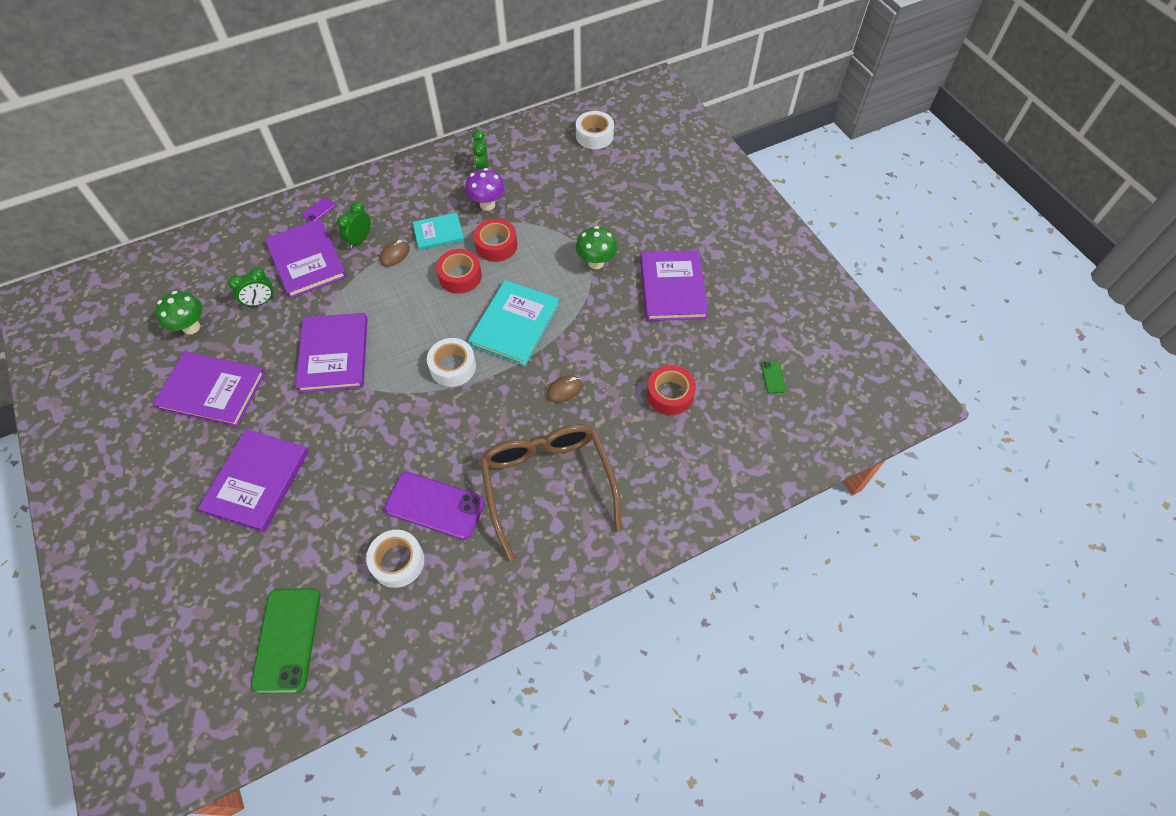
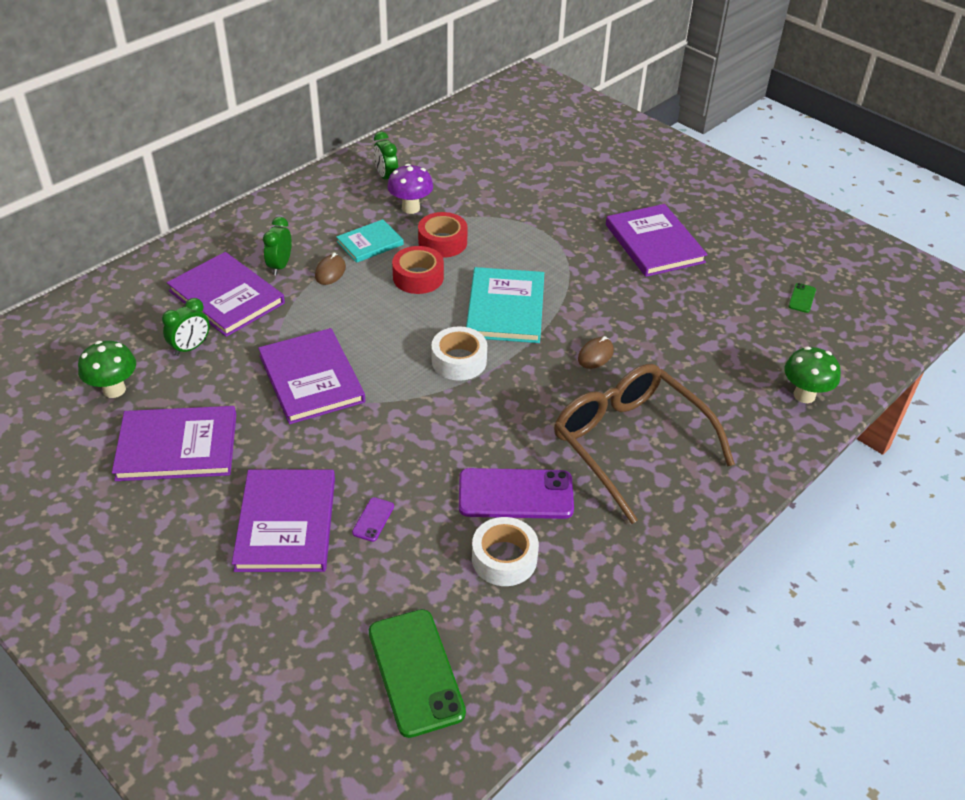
camera: 20 degrees left, 15 degrees down
(318, 210) = (214, 248): purple phone -> purple phone (373, 519)
(594, 136) = (492, 129): white tape -> none
(596, 262) = (561, 237): green mushroom -> green mushroom (804, 395)
(670, 394) = (709, 335): red tape -> none
(773, 377) = (802, 298): green phone -> green phone turned 45 degrees clockwise

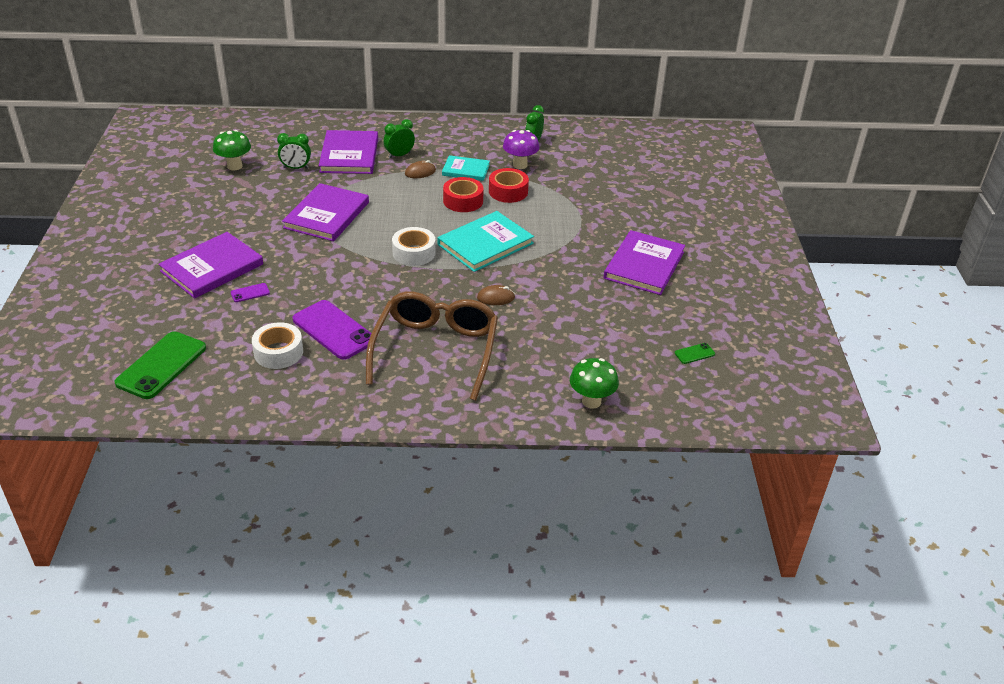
camera: 45 degrees right, 5 degrees down
(177, 446) = (221, 206): purple book -> none

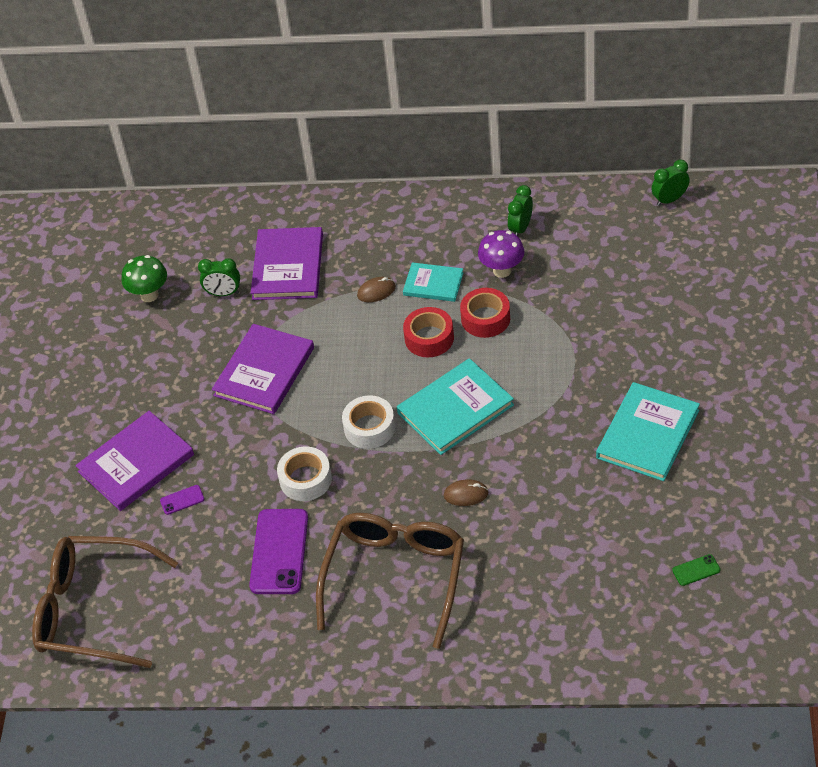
camera: 10 degrees right, 10 degrees up
(161, 365) = (93, 610): green phone -> brown glasses
(278, 352) = (219, 586): white tape -> white tape (305, 479)
(333, 330) = (279, 552): purple phone -> purple phone turned 45 degrees clockwise
(399, 155) = (350, 263): green clock -> green clock (669, 199)
(591, 401) = (570, 644): green mushroom -> none
(644, 265) = (647, 434): purple book -> turquoise book

